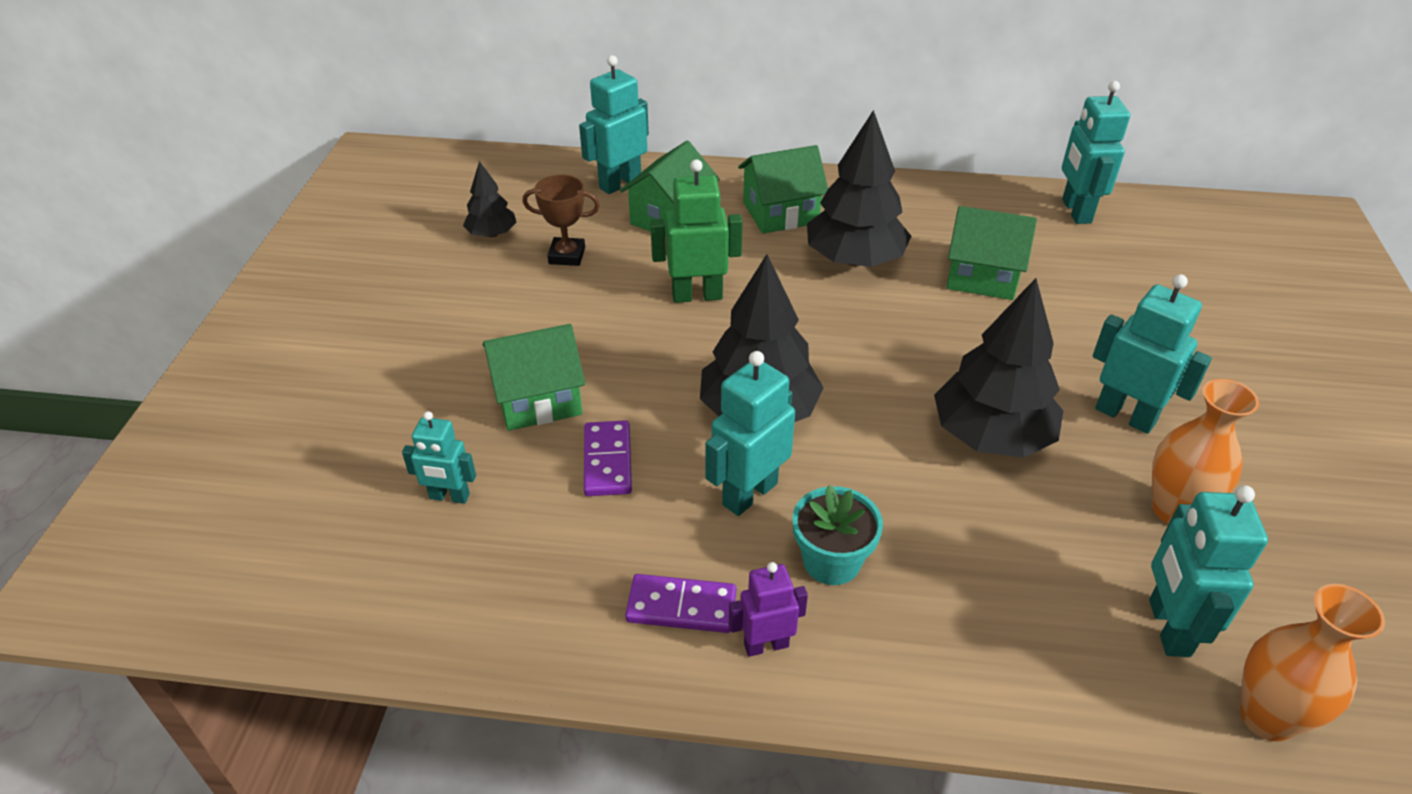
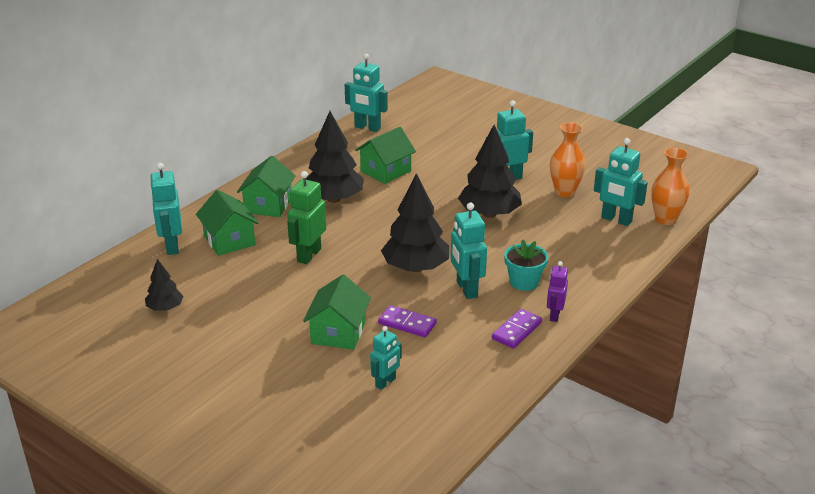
camera: 60 degrees left, 10 degrees down
(567, 255) = (221, 287): brown trophy -> none

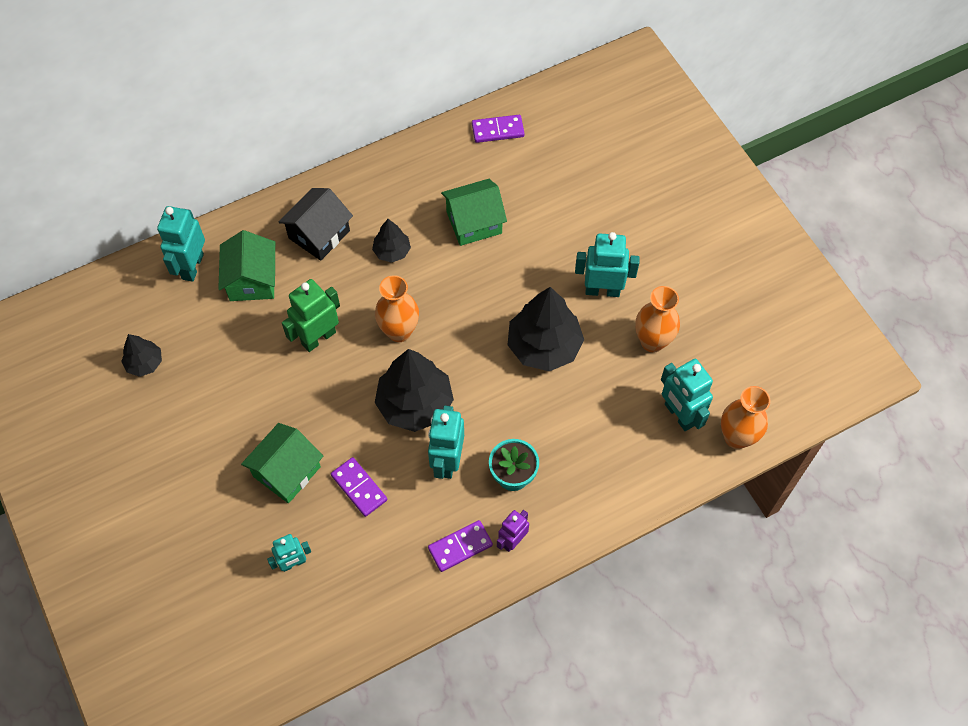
camera: 25 degrees right, 30 degrees up
(268, 205) = (319, 234): green house -> black house
(334, 199) = (392, 251): black tree -> black tree, size x0.52
(367, 128) = (497, 130): turquoise robot -> purple domino
(372, 235) = (399, 331): none -> orange vase

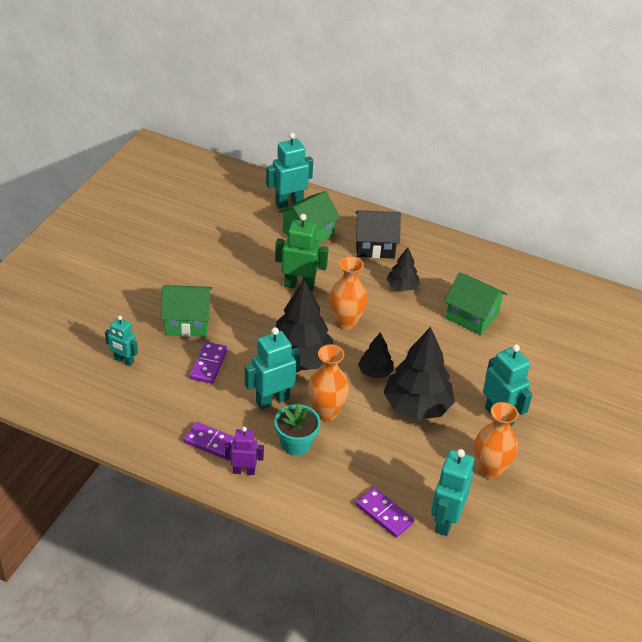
camera: 50 degrees right, 20 degrees down
(144, 363) = (201, 218): black tree -> black tree (375, 372)
(497, 130) = (558, 290): purple domino -> purple domino (384, 514)
(736, 437) = (464, 571): orange vase -> orange vase (326, 412)

